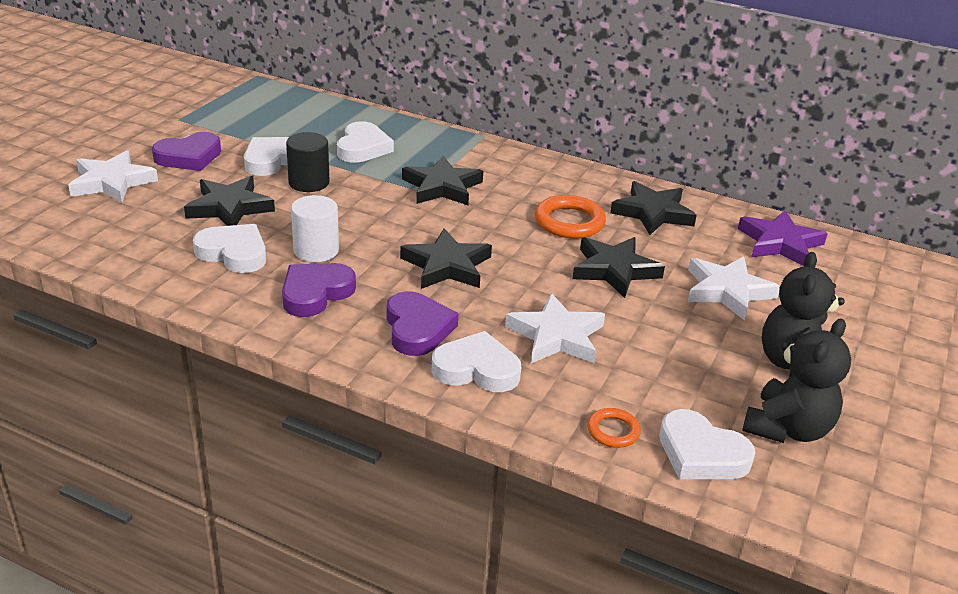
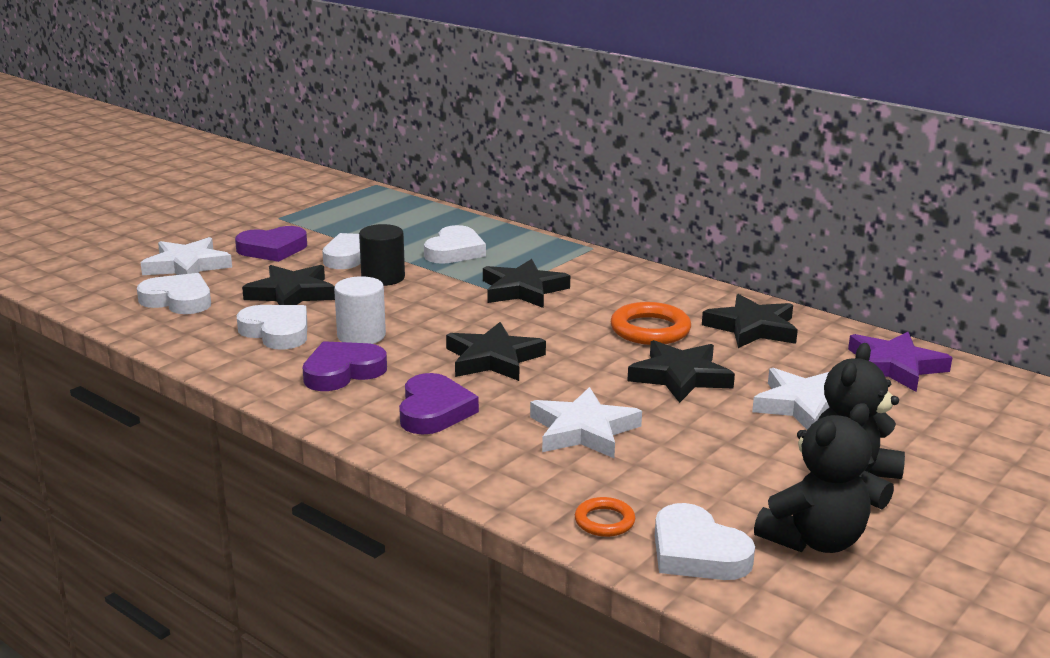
camera: 15 degrees right, 10 degrees down
(476, 369) = (480, 451): white heart -> white heart (178, 300)

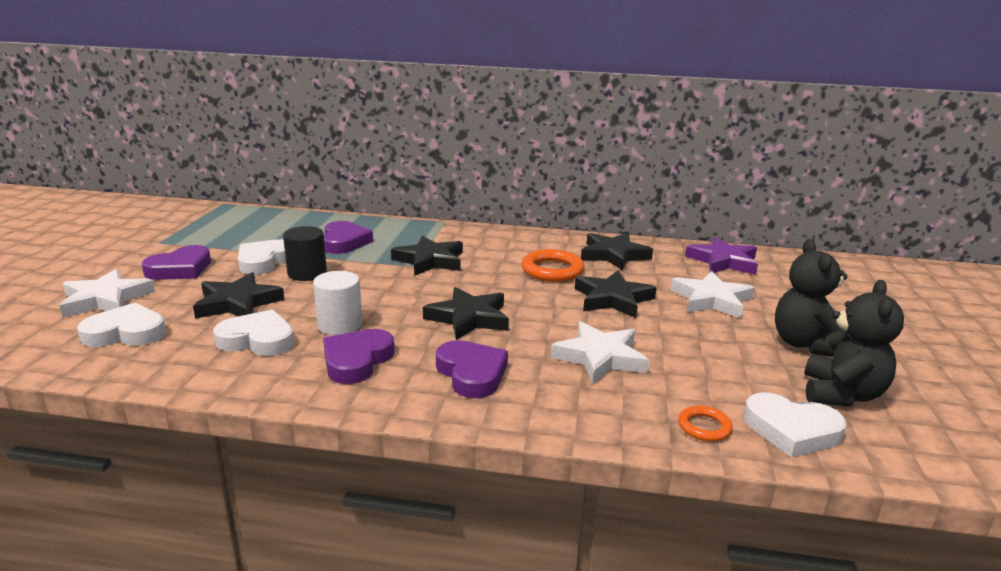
camera: 30 degrees left, 0 degrees up
(454, 251) = (344, 242): white heart -> purple heart

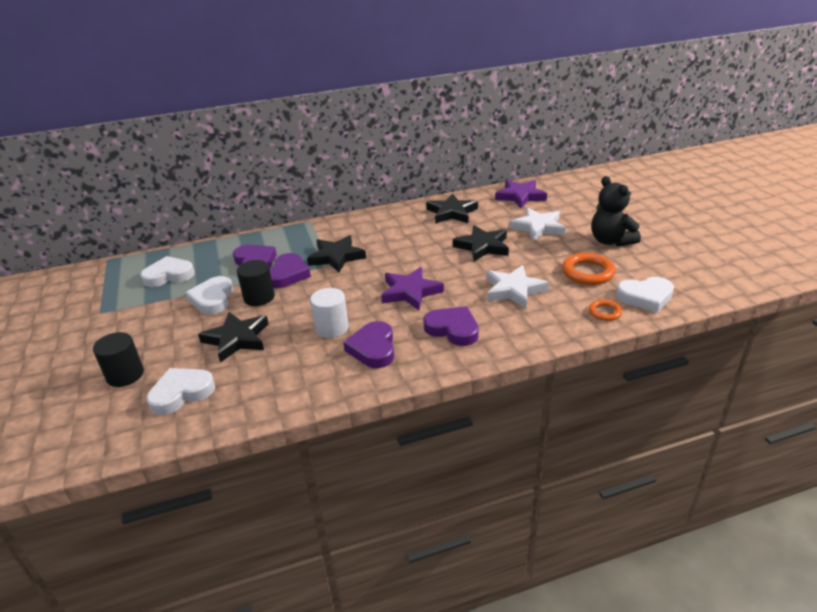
camera: 25 degrees left, 10 degrees up
(105, 299) = (125, 375): white star -> black cylinder
(180, 269) = (152, 329): purple heart -> purple heart (288, 274)
(257, 340) = (288, 360): white heart -> white heart (169, 275)
(469, 318) = (410, 292): black star -> purple star
(552, 270) = (425, 237): orange ring -> orange ring (587, 272)
(841, 394) = (651, 266): black teddy bear -> none

